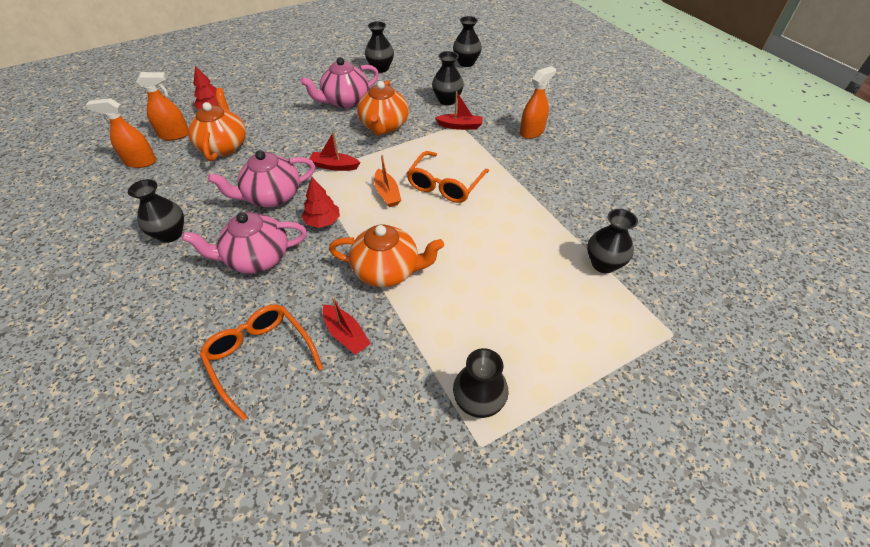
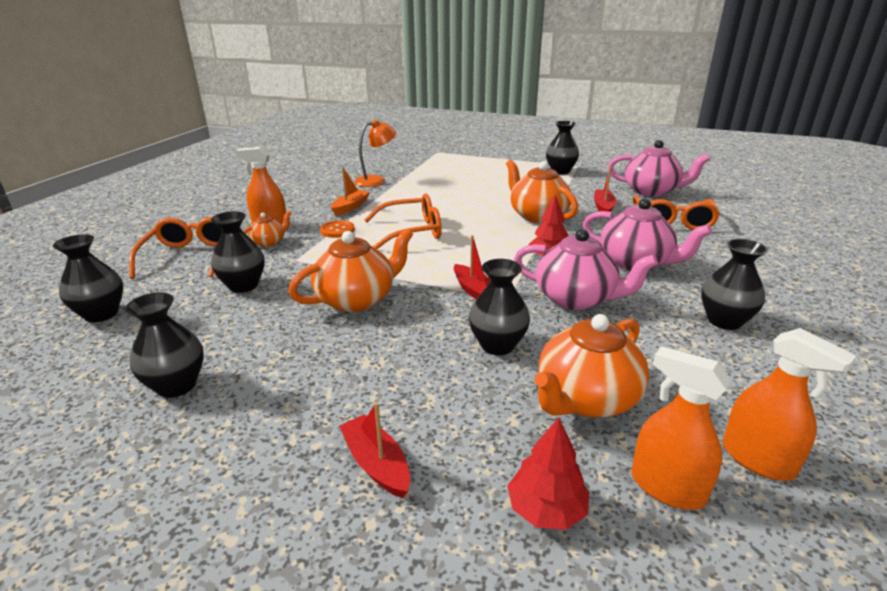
camera: 130 degrees left, 20 degrees down
(345, 101) = (330, 361): pink teapot -> pink teapot (651, 191)
(387, 193) = (465, 248): orange boat -> orange boat (350, 207)
(460, 126) = (299, 258): red boat -> red boat (376, 464)
(487, 154) = (337, 230): none -> orange button
(499, 123) = (269, 242): none -> orange teapot
(509, 94) = (190, 256): none -> orange glasses
(590, 223) = (376, 181): none -> orange lamp
(603, 264) = (411, 171): black vase -> black vase (497, 345)

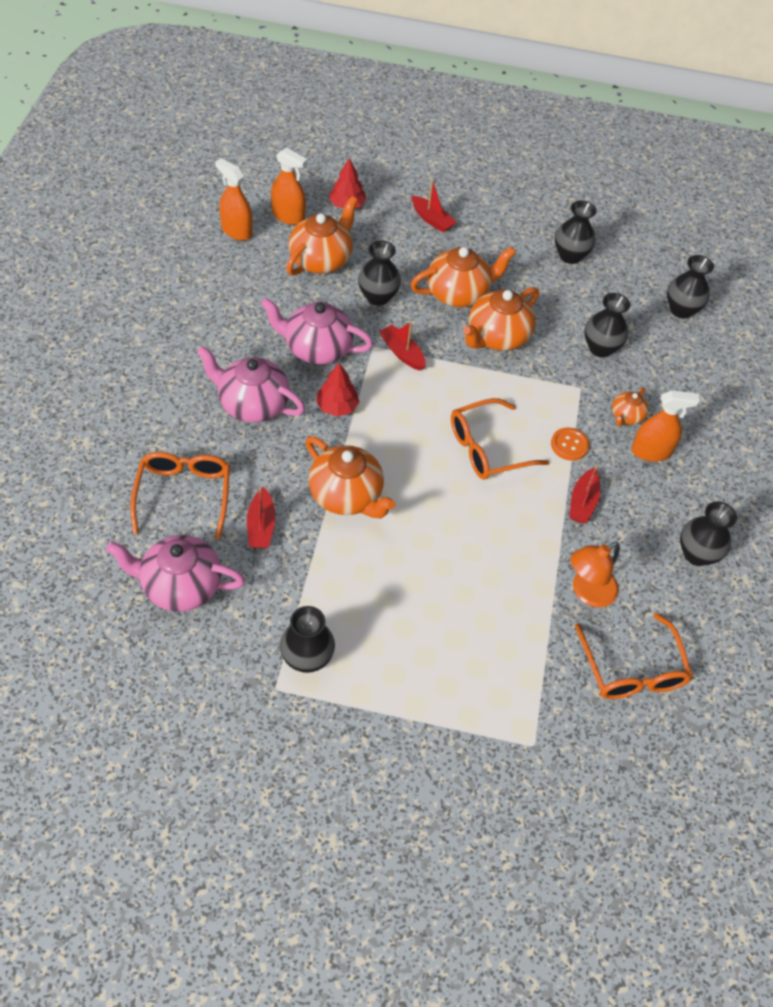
camera: 165 degrees right, 25 degrees up
(190, 256) = (683, 387): orange glasses -> orange glasses (632, 669)
(350, 207) = (582, 502): orange boat -> red boat
(382, 344) = (458, 293): none -> orange teapot
(724, 321) = (204, 330): black vase -> black vase (696, 554)

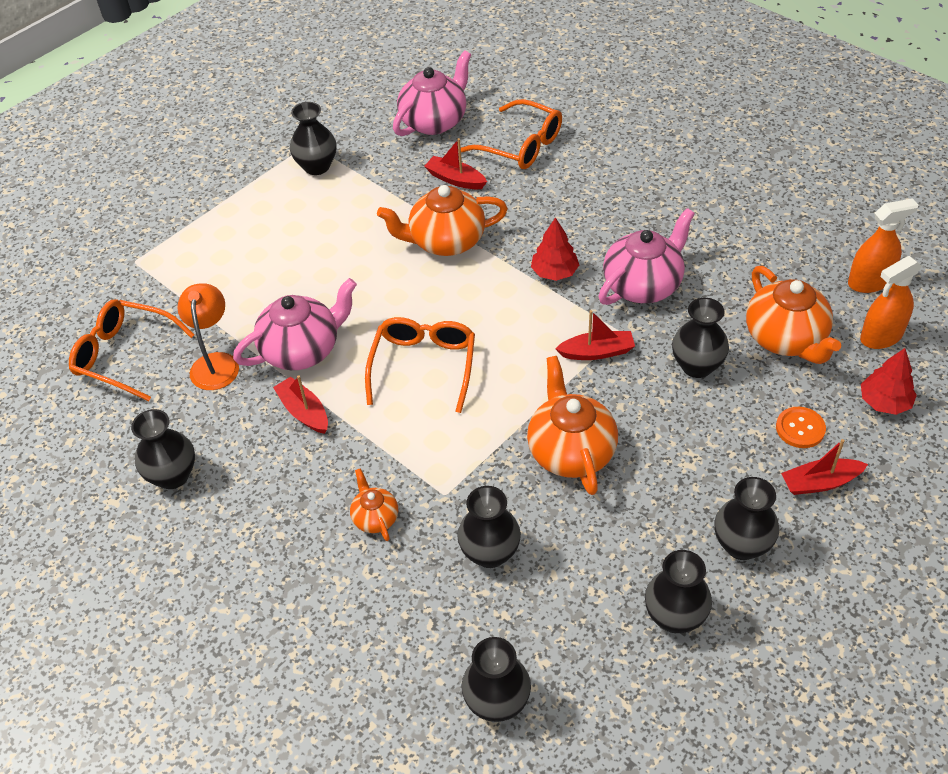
camera: 130 degrees right, 5 degrees down
(252, 404) = (596, 215): pink teapot -> pink teapot (302, 350)
(458, 293) = (664, 447): orange teapot -> none
(502, 241) = (741, 545): none -> black vase
(569, 445) = (377, 439): orange button -> orange button (800, 428)
(651, 452) = (313, 512): orange spray bottle -> none

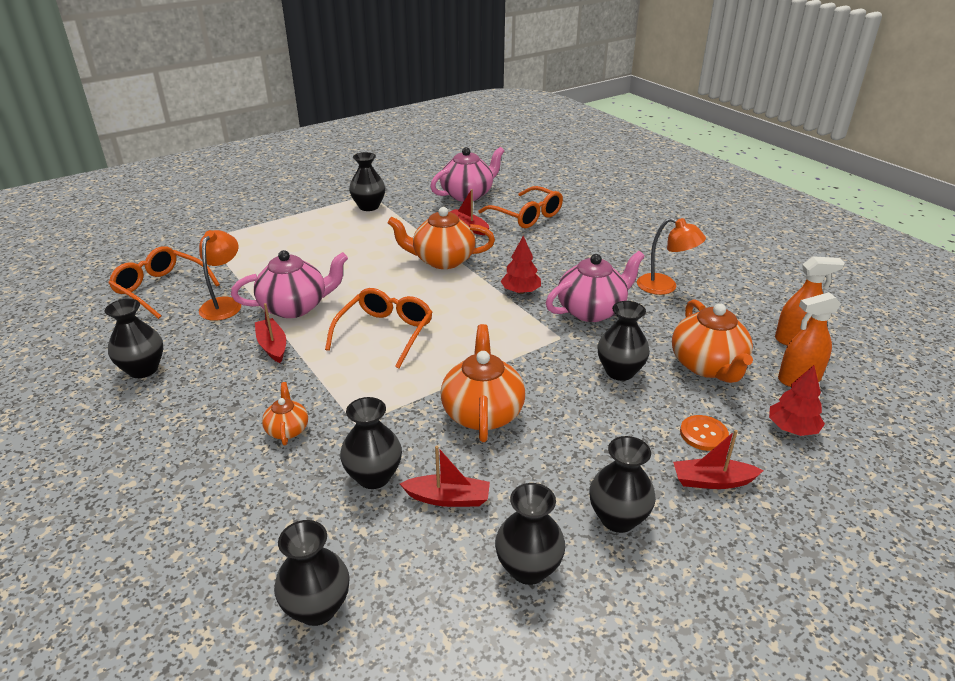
camera: 10 degrees right, 15 degrees down
(597, 352) = (534, 347): red boat -> red boat (448, 498)
(715, 232) = (665, 287): none -> orange lamp

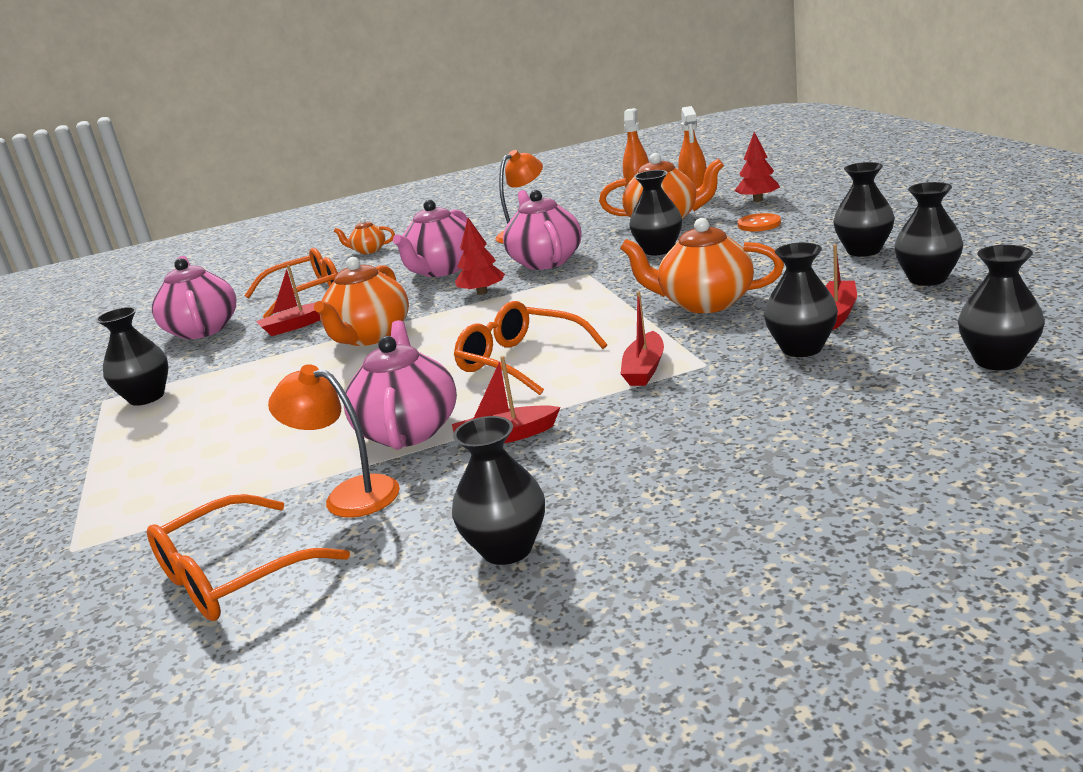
camera: 70 degrees left, 10 degrees down
(287, 430) = (706, 405): orange teapot -> orange teapot (368, 250)
(572, 262) = (441, 270): none -> pink teapot
(712, 481) = (818, 223): red boat -> red boat (644, 369)

